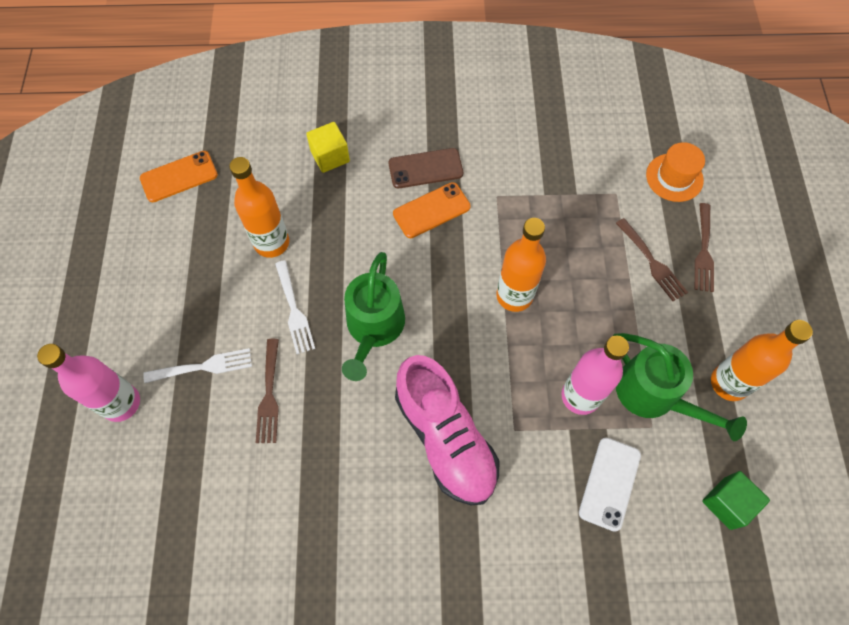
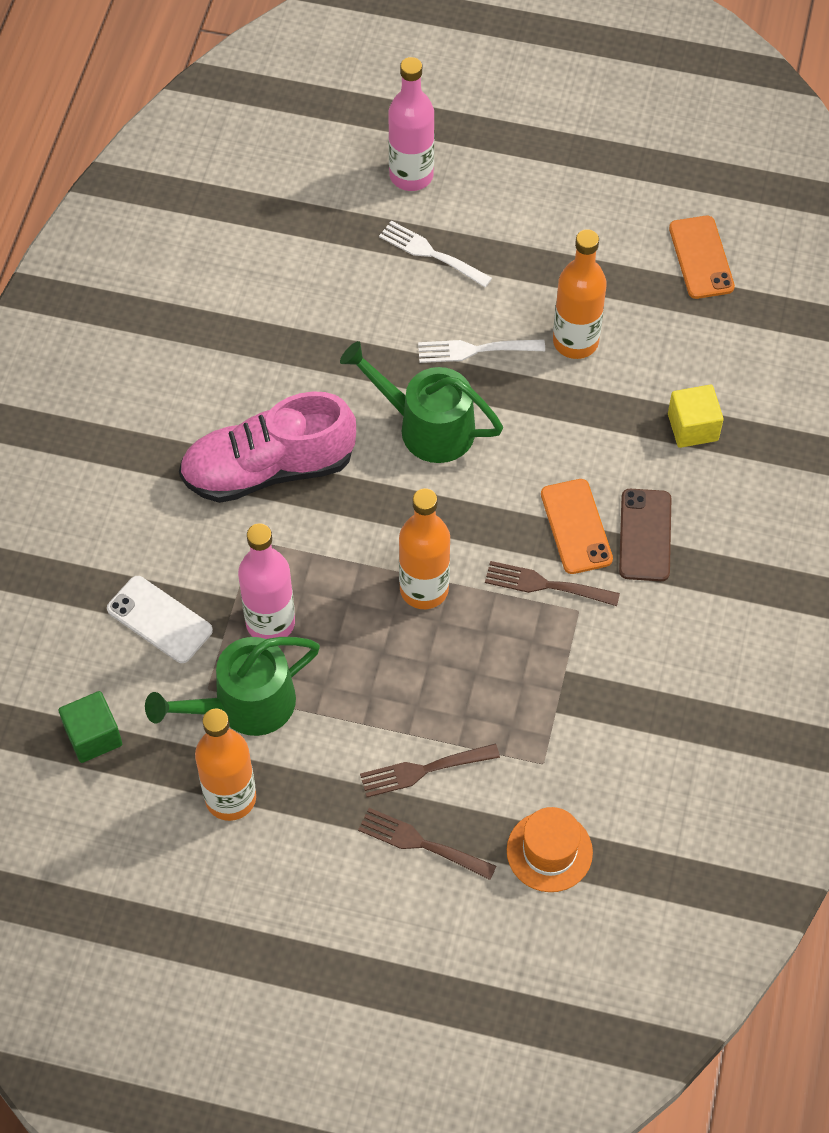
camera: 105 degrees right, 5 degrees down
(204, 366) = (430, 253): white fork -> white fork turned 120 degrees clockwise
(269, 395) = (376, 309): brown fork -> brown fork (545, 585)

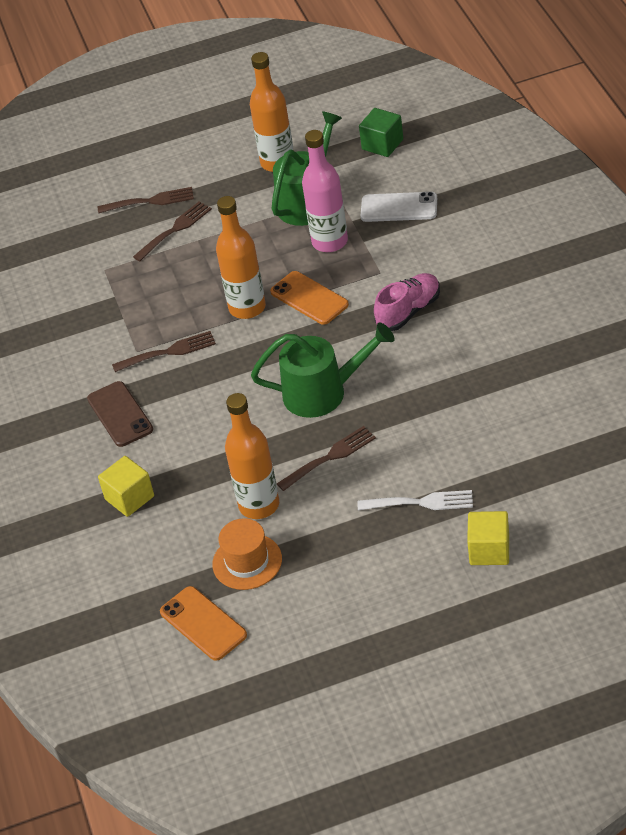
camera: 155 degrees right, 15 degrees down
(268, 469) = (408, 311): pink shoe -> pink shoe, size x0.59
(411, 175) = (489, 550): pink bottle -> yellow cube
(474, 350) = (330, 457): white fork -> brown fork
(549, 851) = (72, 236): orange hat -> orange hat (247, 562)
(576, 526) = (172, 393): orange phone -> orange phone (309, 298)

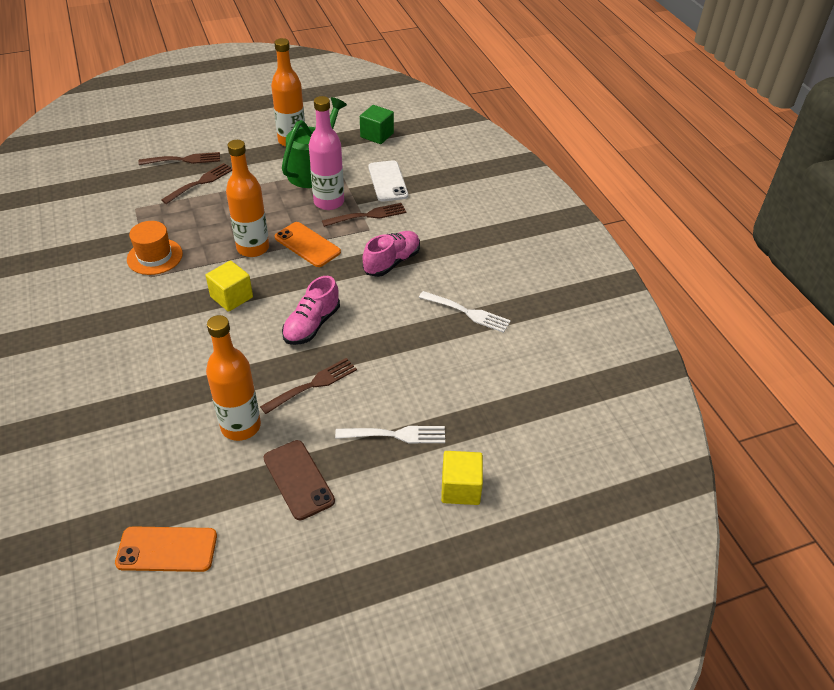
camera: 10 degrees left, 0 degrees up
(120, 414) = (123, 330): brown phone -> brown phone (298, 479)
(129, 498) = (117, 410): yellow cube -> yellow cube (231, 297)
(169, 352) = (178, 279): brown fork -> brown fork (368, 215)
(203, 623) = (167, 549): orange phone -> orange phone turned 45 degrees counterclockwise
(247, 562) = (221, 484): orange hat -> orange hat (155, 256)
(323, 392) = (312, 325): green watering can -> pink shoe
(399, 208) = (387, 181): white phone -> white phone turned 75 degrees clockwise
(497, 364) = (468, 312): none -> white fork

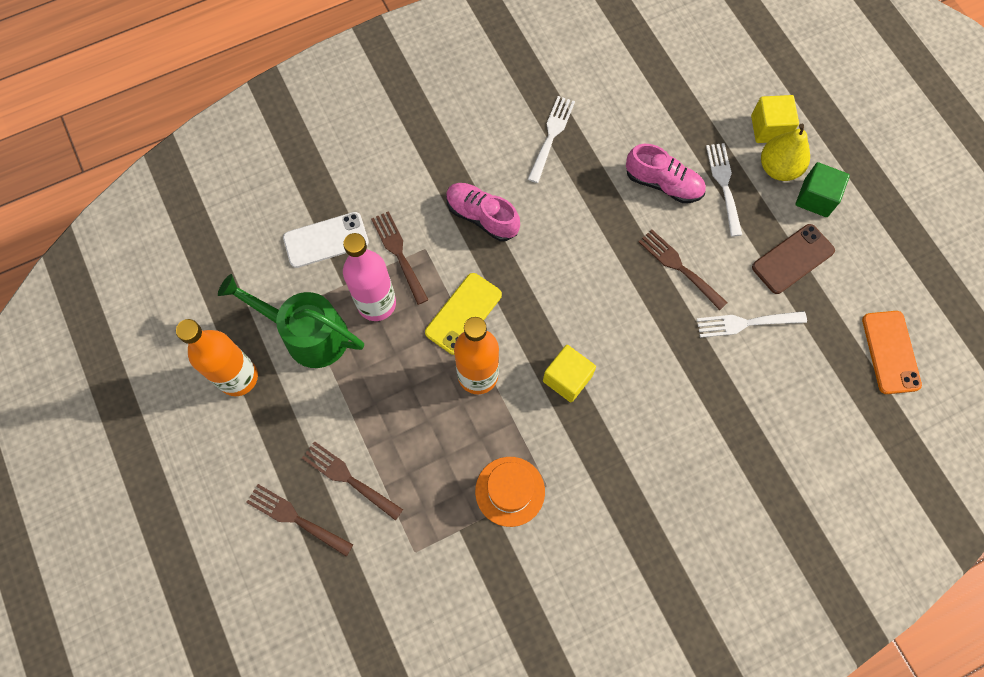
camera: 95 degrees left, 25 degrees up
(184, 160) = (295, 518): brown fork -> brown fork turned 45 degrees counterclockwise
(241, 426) = (745, 323): orange bottle -> white fork
(307, 245) = (463, 313): orange phone -> yellow phone
(312, 325) = (596, 283): pink shoe -> pink shoe (663, 183)
(377, 135) = (219, 267): green cube -> green cube (815, 198)
(409, 487) = (778, 168): none -> yellow pear

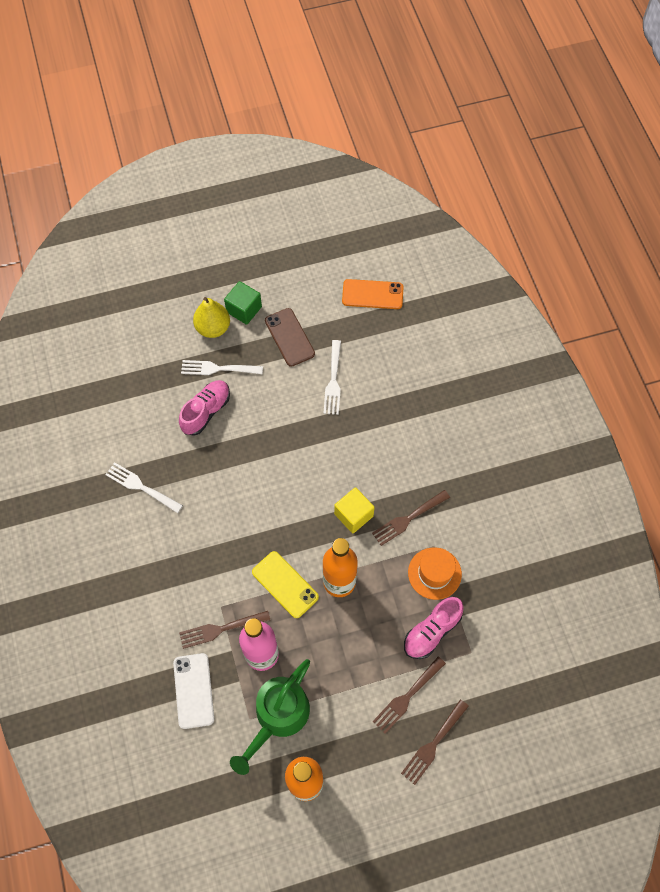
camera: 80 degrees left, 5 degrees down
(482, 217) = (202, 555): pink shoe -> pink shoe (431, 631)
(679, 267) = (279, 416): brown fork -> brown fork (408, 519)
(769, 128) = (177, 326): yellow cube -> none

